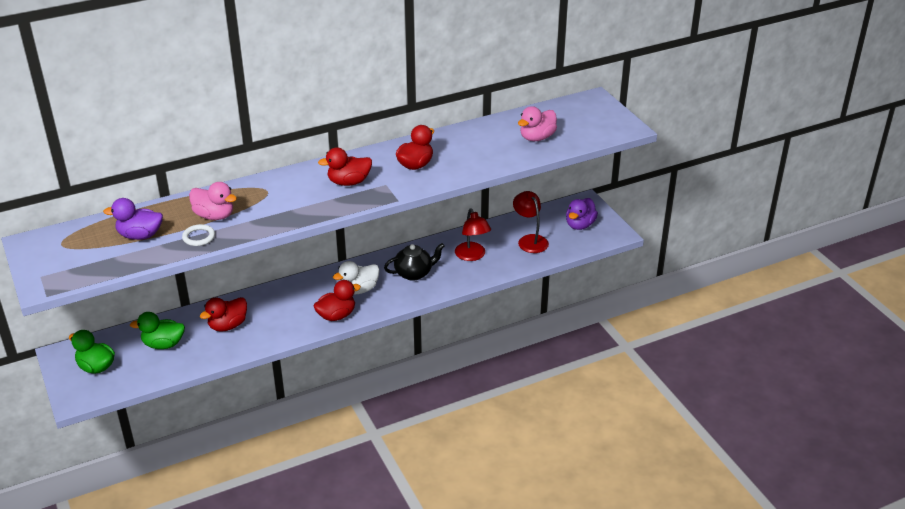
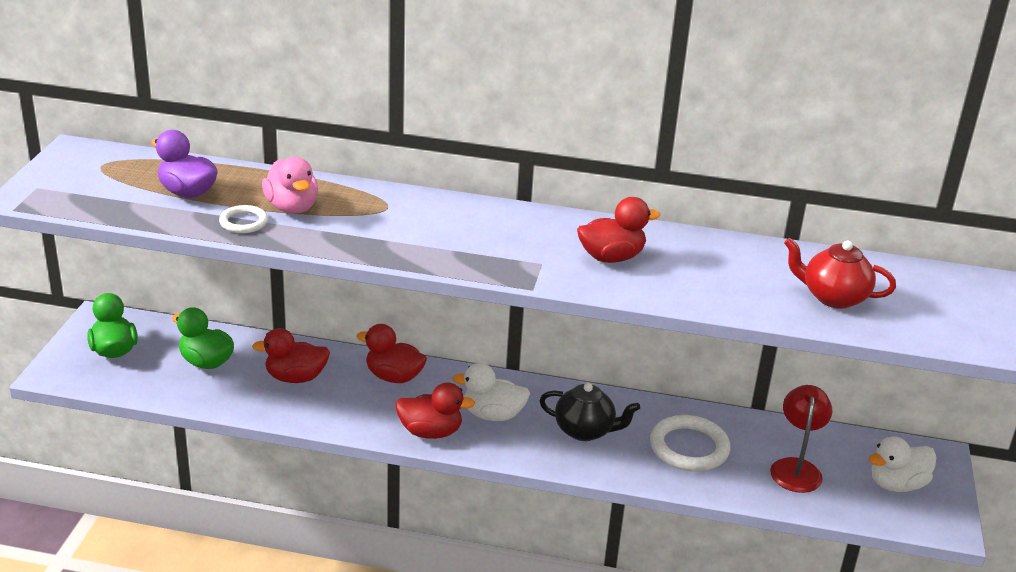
camera: 35 degrees right, 5 degrees down
(349, 182) = (497, 240): red duck -> red duck (394, 377)
(472, 256) = (689, 448): red lamp -> white ring
(537, 138) = (833, 297): pink duck -> red teapot
(580, 225) = (897, 484): purple duck -> white duck

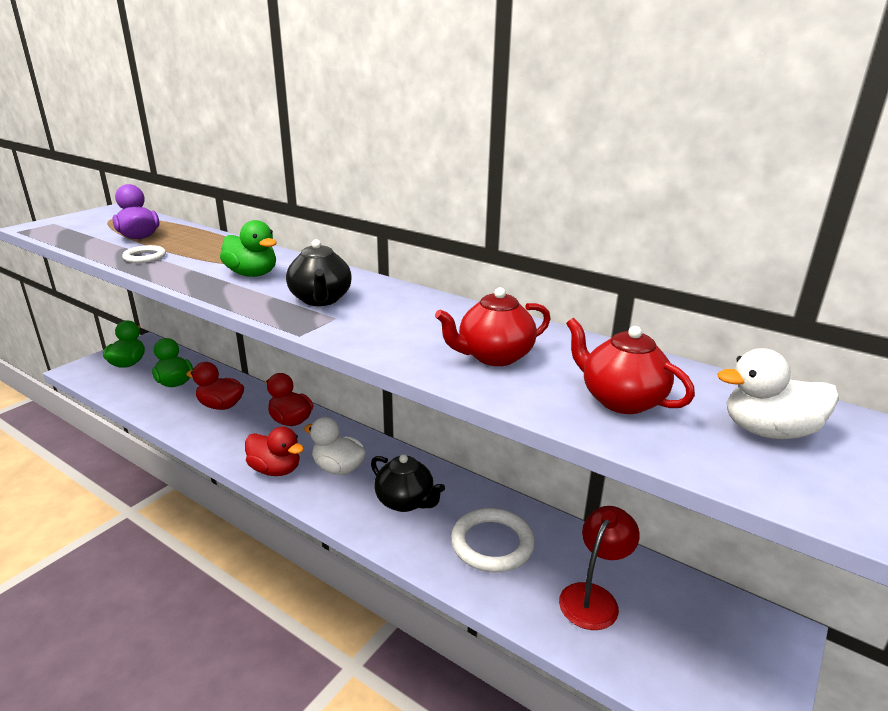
camera: 25 degrees right, 5 degrees down
(292, 207) = (194, 254): pink duck -> none
(395, 225) = (252, 274): none -> green duck
(503, 245) = (320, 300): none -> black teapot
(611, 257) = (407, 324): red duck -> none
(712, 277) = (494, 356): none -> red teapot
(897, 484) = (708, 653): white duck -> white duck (768, 431)

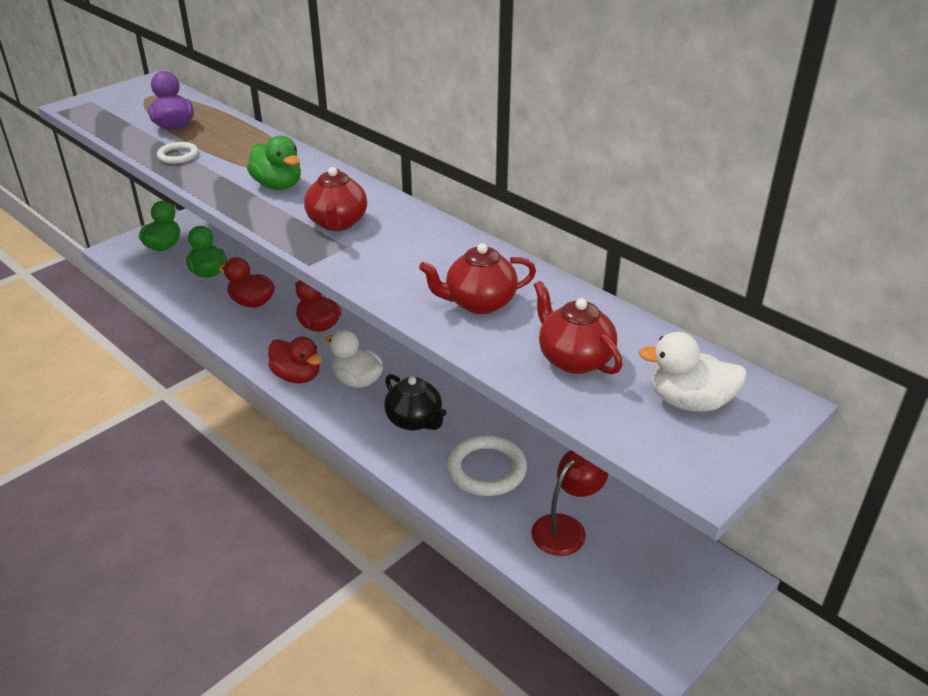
camera: 10 degrees right, 10 degrees up
(320, 300) = (337, 223): black teapot -> red teapot

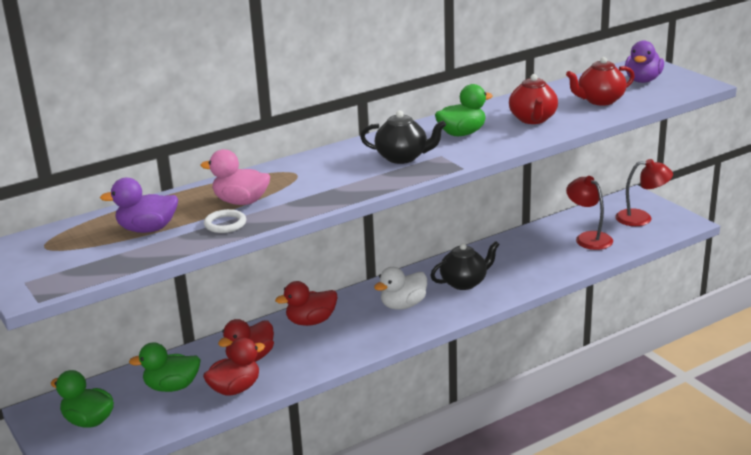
camera: 75 degrees left, 10 degrees down
(226, 155) = (241, 202): none -> pink duck
(278, 185) = (321, 179): green duck -> green duck (462, 133)
(297, 376) = (385, 334): red duck -> red duck (235, 389)
(337, 223) = (402, 157): red teapot -> black teapot
(486, 469) = (527, 259): white ring -> none
(653, 589) = (641, 218): none -> red lamp
(689, 402) = (642, 80): white duck -> purple duck

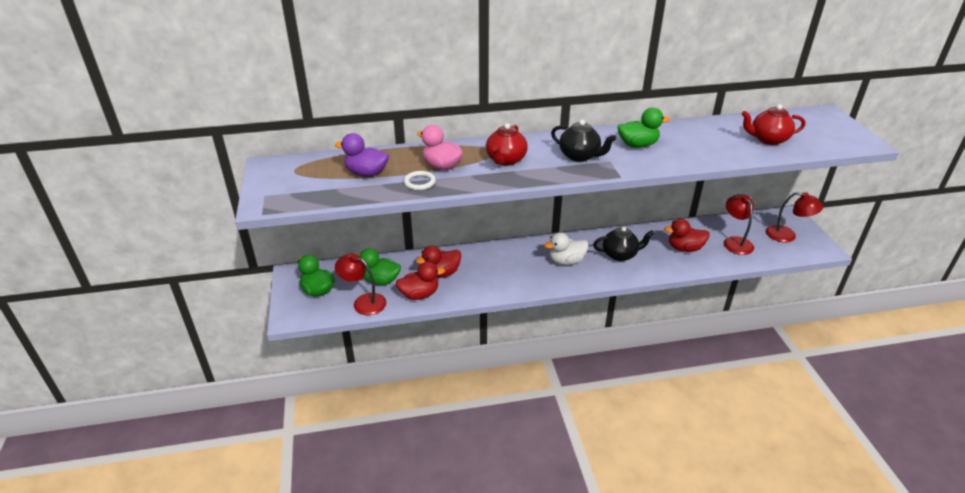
camera: 20 degrees right, 10 degrees up
(163, 417) = (363, 302): none -> red lamp
(311, 321) = (496, 256): red duck -> red duck (684, 248)
(533, 119) = (702, 145): red teapot -> red teapot (505, 160)
(642, 80) = (816, 128): purple duck -> none

